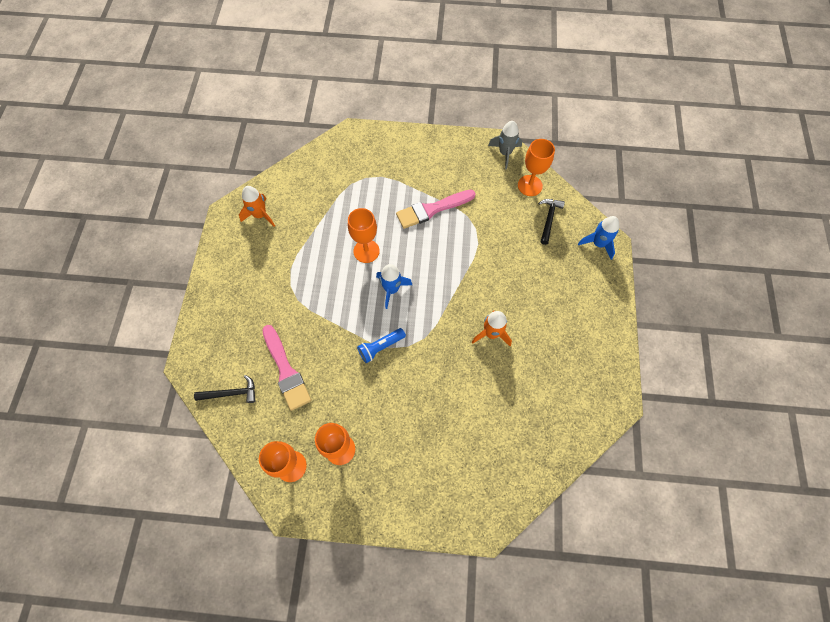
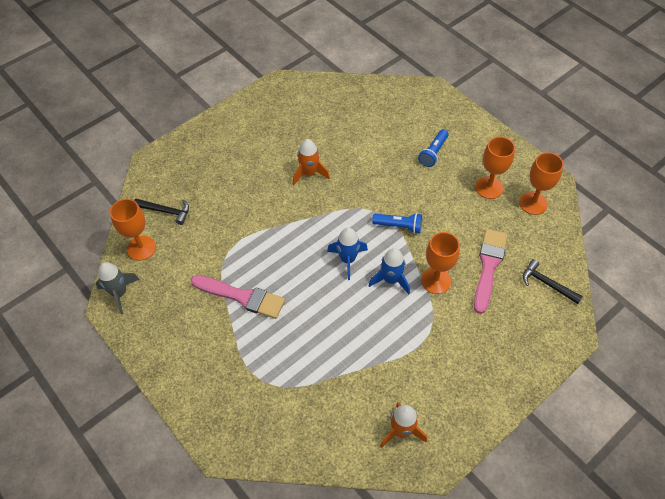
camera: 135 degrees left, 10 degrees down
(366, 251) = (336, 308): orange goblet -> orange goblet (436, 281)
(416, 445) = (433, 153): none -> blue flashlight
(549, 219) = (166, 211): black hammer -> black hammer turned 135 degrees counterclockwise
(598, 244) = (159, 167): blue rocket -> blue rocket (391, 280)

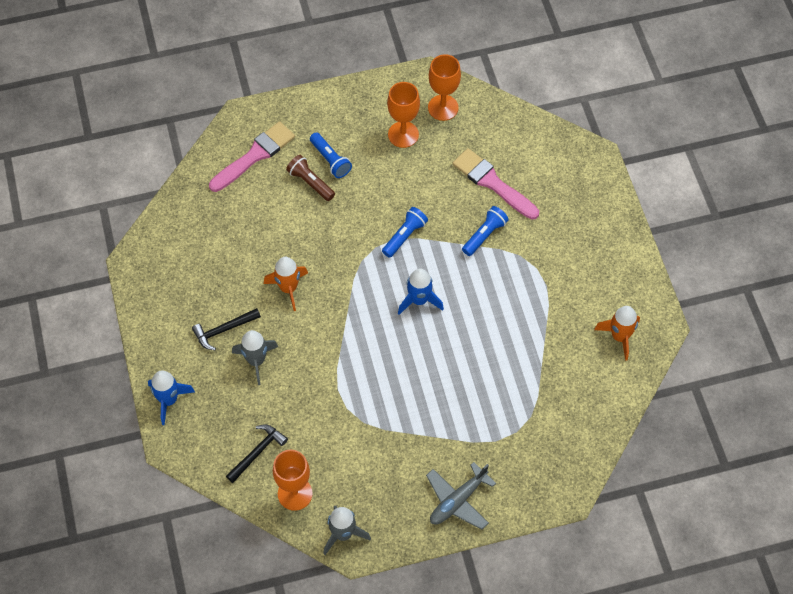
camera: 65 degrees left, 5 degrees up
(180, 362) = (458, 500): none -> grey plane
(239, 179) = (256, 361): none -> grey rocket
(242, 297) = (411, 415): pink brush -> pink brush (254, 155)
(391, 280) = (462, 273): blue rocket -> blue rocket (169, 400)
(406, 149) = (310, 183): none -> brown flashlight
(436, 281) = (484, 235): orange goblet -> blue flashlight
(547, 284) = (536, 146): black hammer -> black hammer (223, 330)

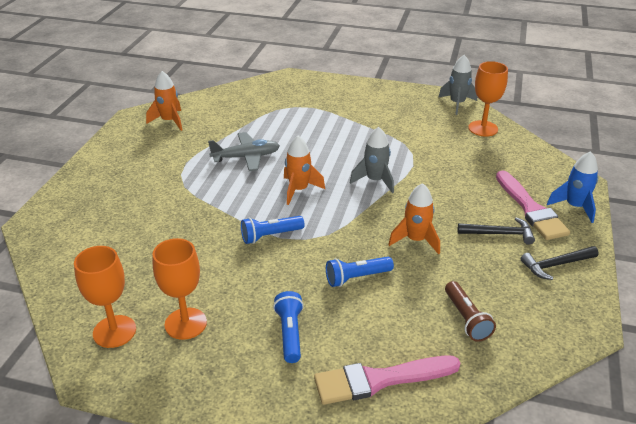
camera: 150 degrees left, 25 degrees down
(256, 361) = (477, 203): grey rocket -> grey rocket (375, 181)
(257, 452) = (503, 155): black hammer -> black hammer (556, 265)
(310, 183) = (330, 320): brown flashlight -> brown flashlight (466, 319)
(419, 300) = (299, 190): blue rocket -> orange rocket
(458, 500) = (364, 93): grey plane -> grey plane (246, 157)
(484, 235) = (198, 209): blue flashlight -> blue flashlight (357, 278)
(492, 183) = (146, 242): pink brush -> pink brush (531, 209)

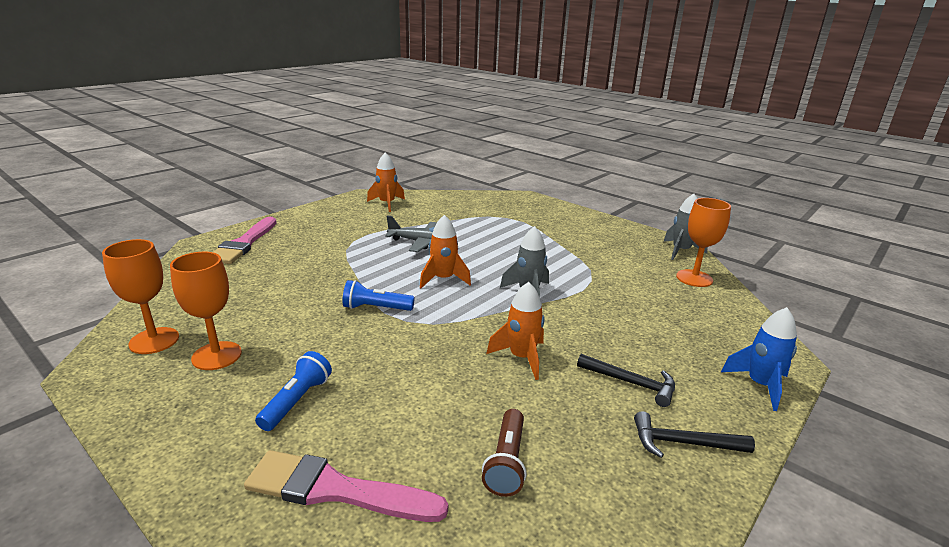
camera: 25 degrees right, 10 degrees down
(357, 278) = (421, 372): blue flashlight -> none
(531, 209) = (694, 370): pink brush -> pink brush (244, 244)

